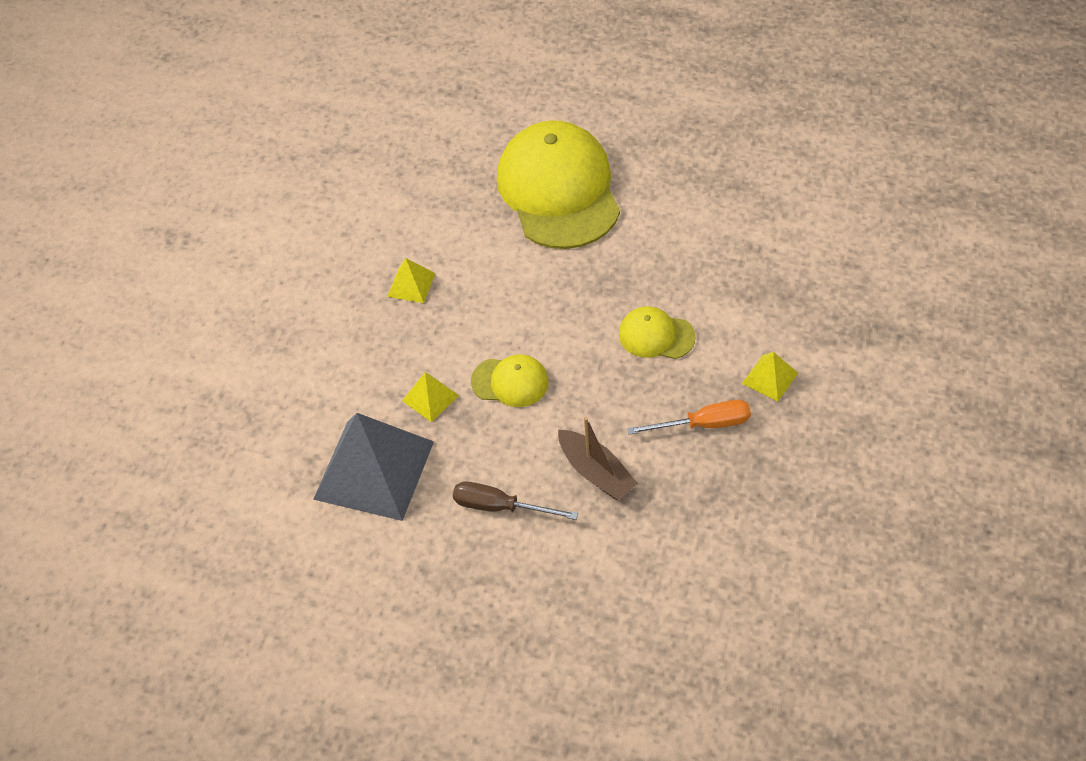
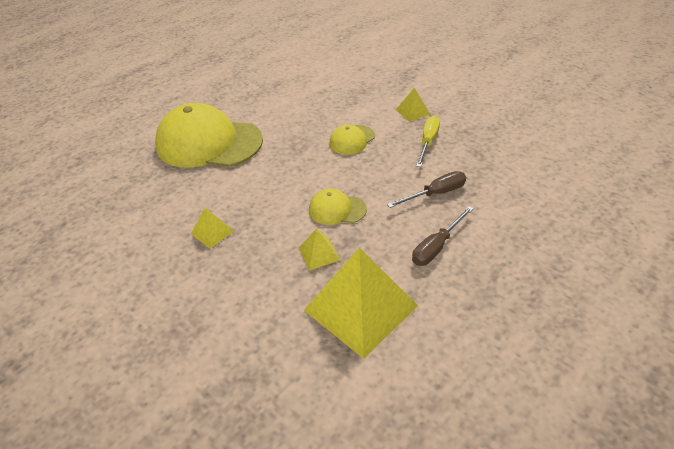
camera: 65 degrees left, 10 degrees down
(374, 470) = (360, 307): grey pyramid -> yellow pyramid
(510, 382) = (337, 209): yellow cap -> yellow cap turned 120 degrees counterclockwise
(596, 472) = (435, 194): brown boat -> brown screwdriver
(704, 424) = (428, 142): orange screwdriver -> yellow screwdriver

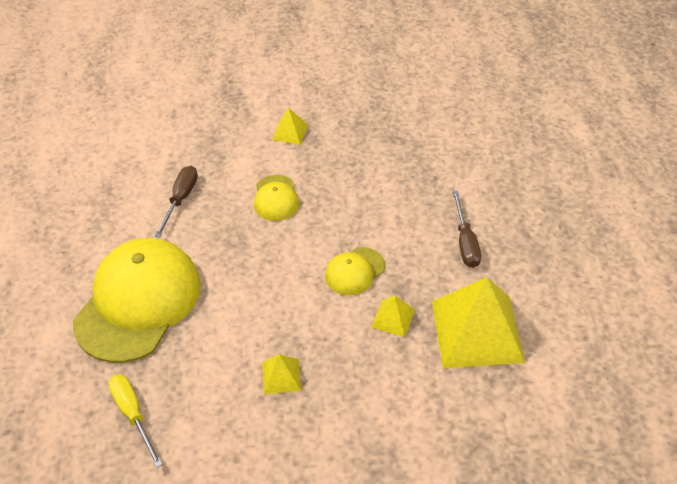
camera: 50 degrees left, 5 degrees up
(209, 143) = (138, 302): yellow cap -> yellow cap turned 150 degrees clockwise
(428, 142) = (343, 155): yellow screwdriver -> yellow screwdriver (133, 414)
(435, 194) = (409, 198): brown screwdriver -> brown screwdriver (181, 199)

